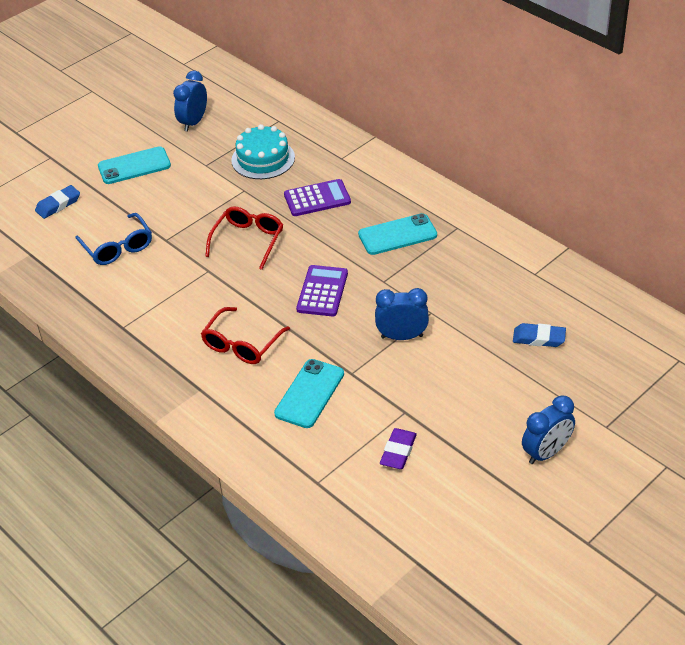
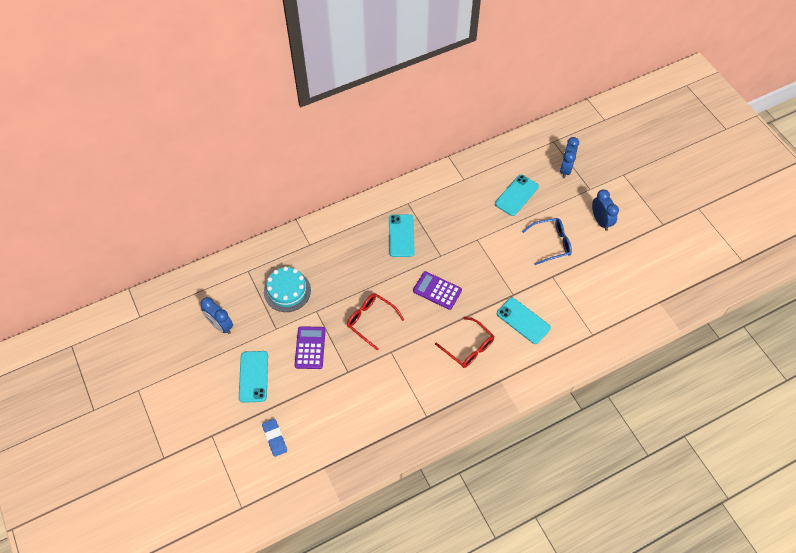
camera: 75 degrees left, 15 degrees up
(118, 247) = (342, 405): blue glasses -> blue glasses (551, 243)
(317, 198) = (345, 270): purple calculator -> purple calculator (310, 348)
(398, 451) = (581, 288): purple eraser -> none
(402, 336) = (492, 260): blue clock -> blue clock (565, 169)
(539, 338) = (516, 195): blue eraser -> turquoise phone

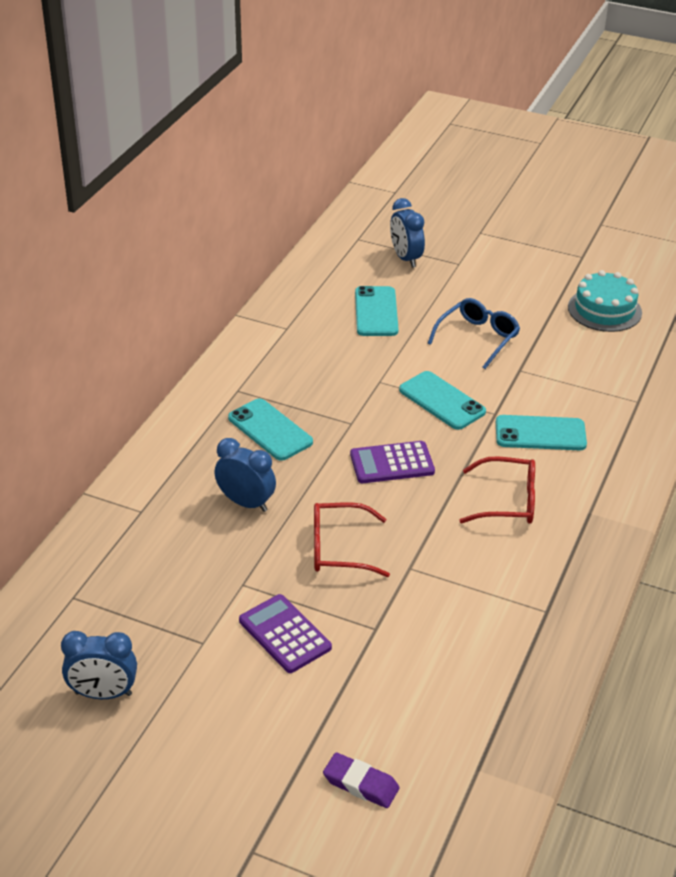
camera: 40 degrees left, 20 degrees down
(253, 376) = (235, 726): turquoise phone -> turquoise phone (442, 401)
(275, 438) = (361, 784): blue eraser -> purple eraser
(287, 291) = (168, 586): turquoise cake -> turquoise cake (604, 310)
(600, 221) = (509, 287): blue clock -> blue clock (246, 503)

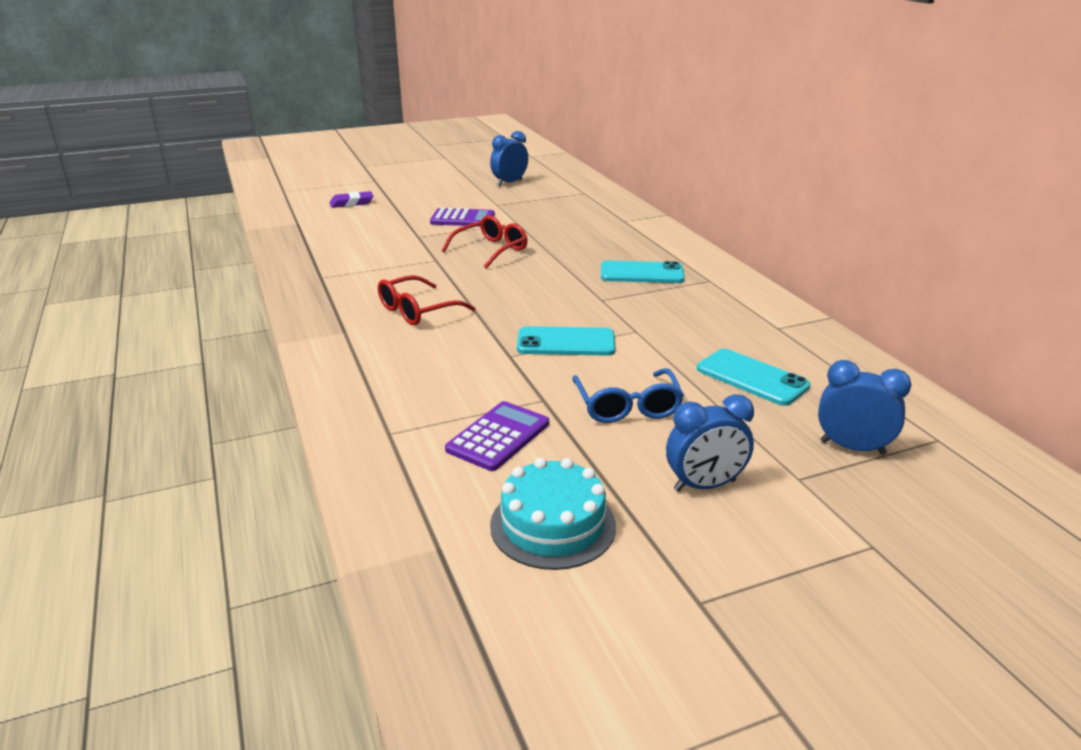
camera: 135 degrees right, 10 degrees down
(246, 503) = (580, 243): blue clock -> blue clock (704, 485)
(392, 463) = (532, 293): purple calculator -> purple calculator (498, 436)
(540, 434) = (450, 360): turquoise phone -> none

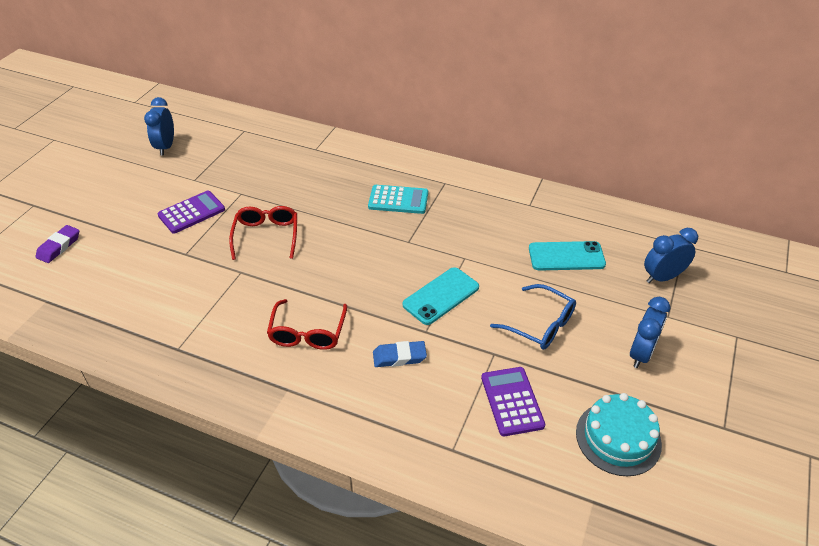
camera: 45 degrees left, 15 degrees up
(458, 358) = (399, 357): none -> blue eraser
(641, 273) = (398, 200): turquoise phone -> turquoise calculator

